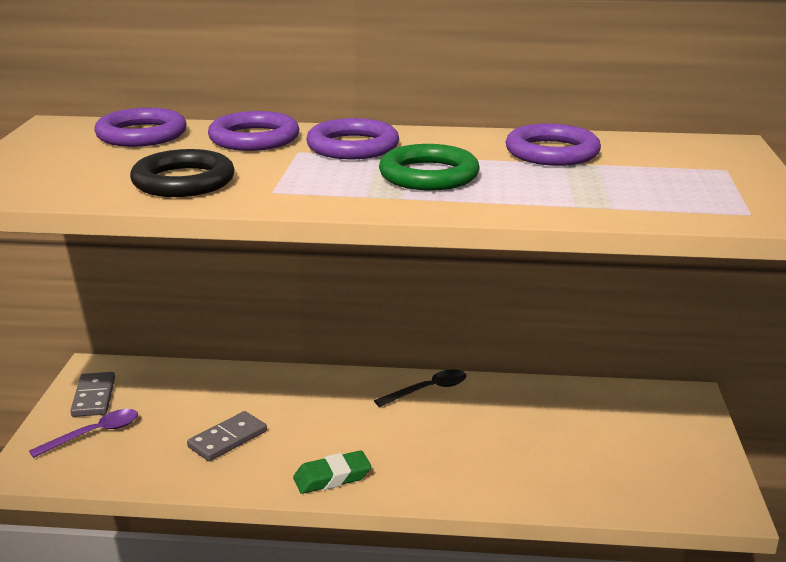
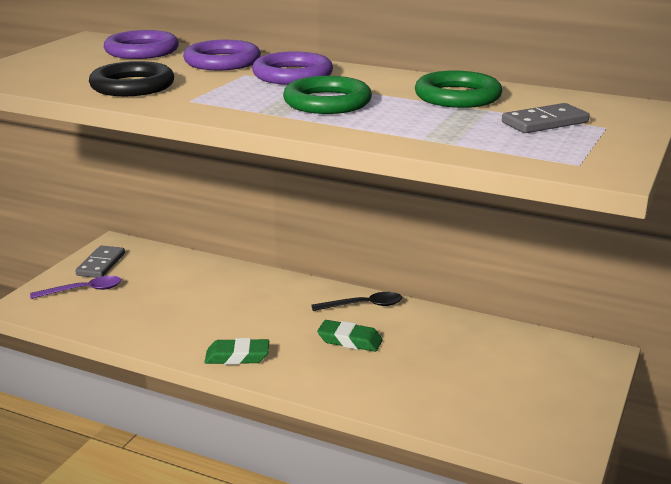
camera: 20 degrees right, 0 degrees up
(227, 439) = (177, 313): grey domino -> grey domino (545, 122)
(440, 433) = (349, 340): none -> green eraser
(552, 152) = (457, 96): purple ring -> green ring

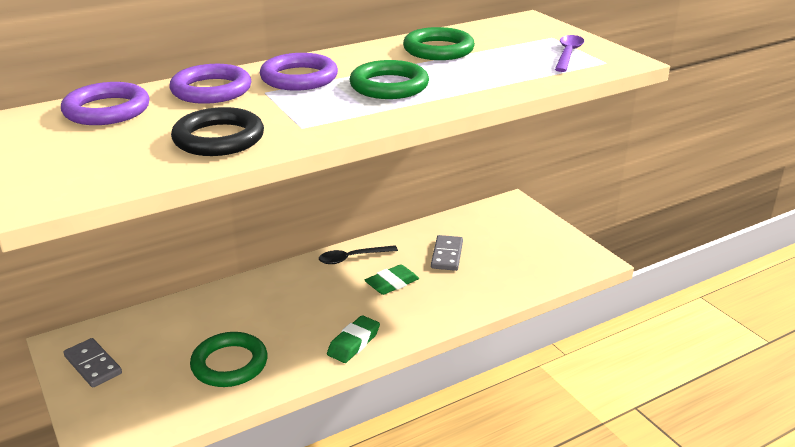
camera: 55 degrees left, 5 degrees up
(83, 290) = (130, 392): purple spoon -> purple spoon (568, 54)
(152, 313) = (229, 364): none -> green ring
(363, 305) = (352, 258): black spoon -> black spoon turned 135 degrees counterclockwise
(545, 122) = (524, 46): grey domino -> grey domino (447, 255)

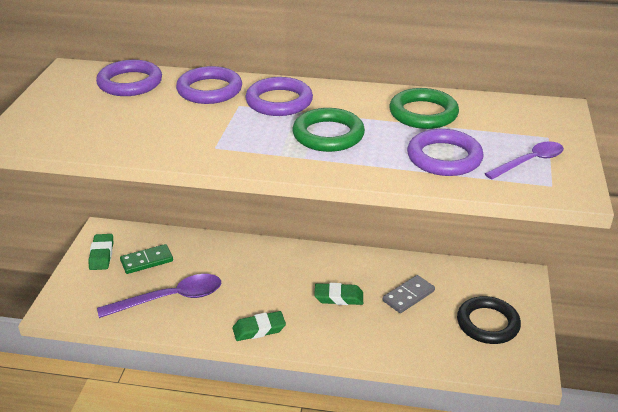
camera: 40 degrees right, 5 degrees up
(93, 365) = (101, 255): grey domino -> green eraser
(157, 345) = (147, 261): none -> green domino
(219, 138) = (154, 134): black ring -> black ring (487, 323)
(229, 364) = (170, 299): green ring -> purple spoon
(352, 258) = (335, 261): black spoon -> none
(507, 71) = (444, 157): none -> purple ring

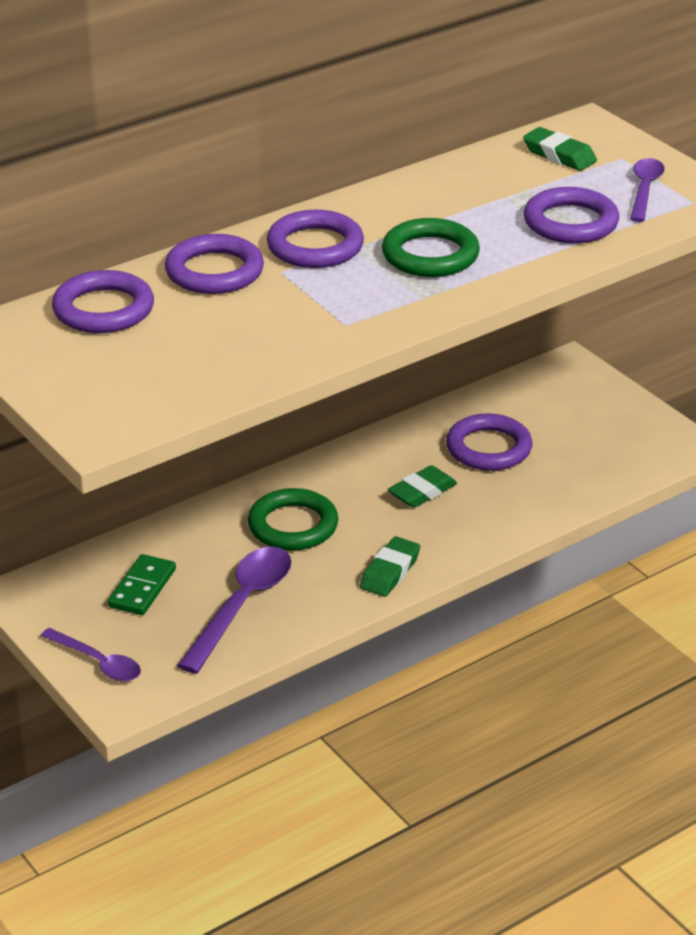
camera: 45 degrees left, 0 degrees up
(76, 283) = (98, 662): none -> purple spoon
(101, 255) = (71, 616): green eraser -> green eraser (559, 155)
(408, 296) = (488, 448): grey domino -> purple ring
(423, 113) = (478, 188): green ring -> green ring (293, 525)
(487, 323) = (597, 429): black ring -> none

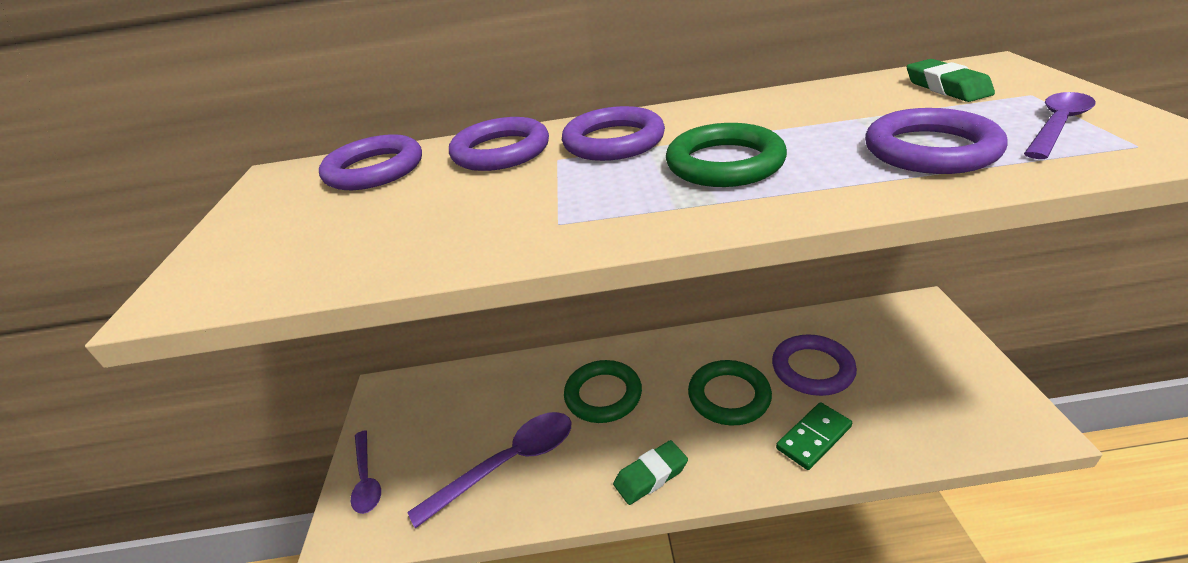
camera: 35 degrees right, 0 degrees up
(142, 588) = (455, 416): green domino -> green domino (814, 438)
(422, 492) = (729, 396): green eraser -> green ring

